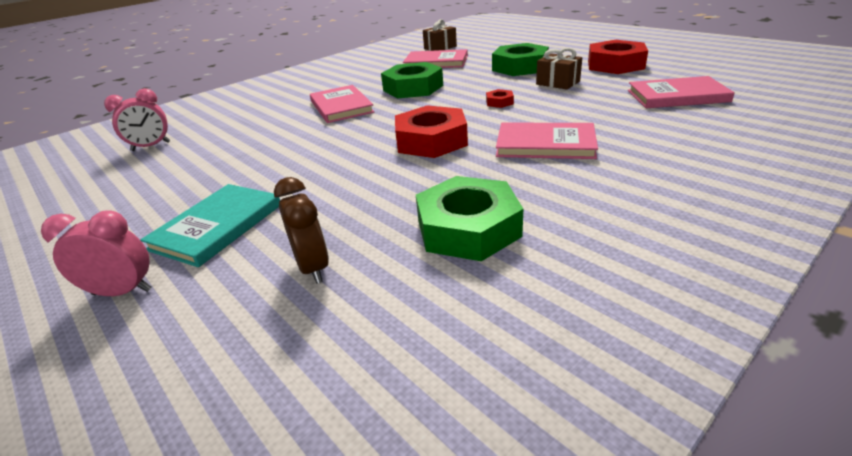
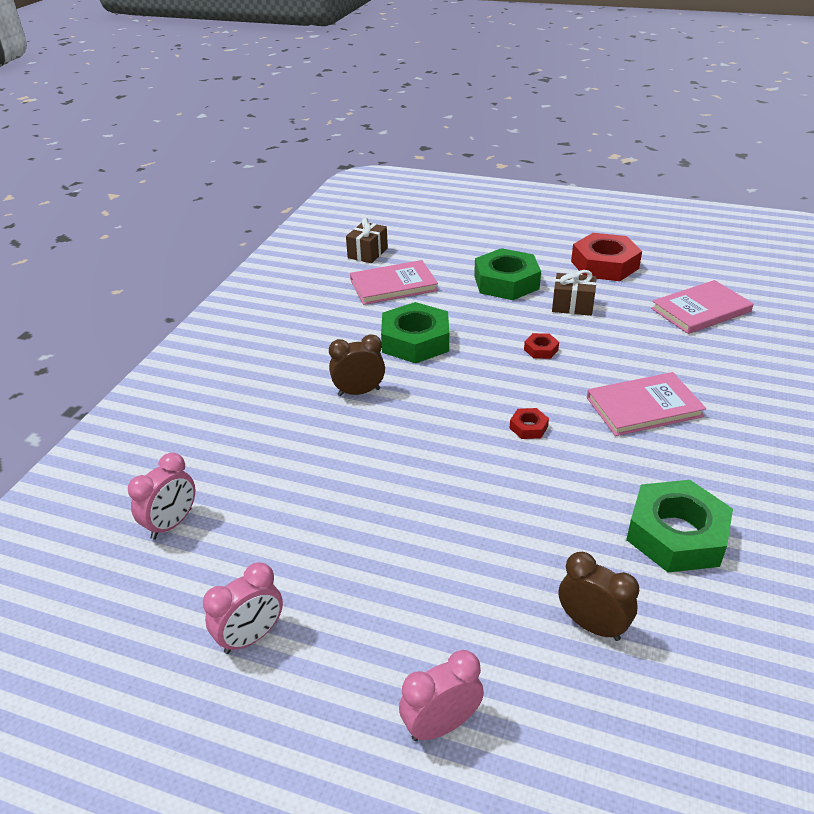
camera: 30 degrees left, 5 degrees up
(102, 207) = (251, 637): none -> pink clock
(217, 226) = (436, 613): turquoise book -> none
(341, 106) = (359, 392): pink book -> brown clock
(431, 141) = (528, 427): red nut -> red nut, size x0.44

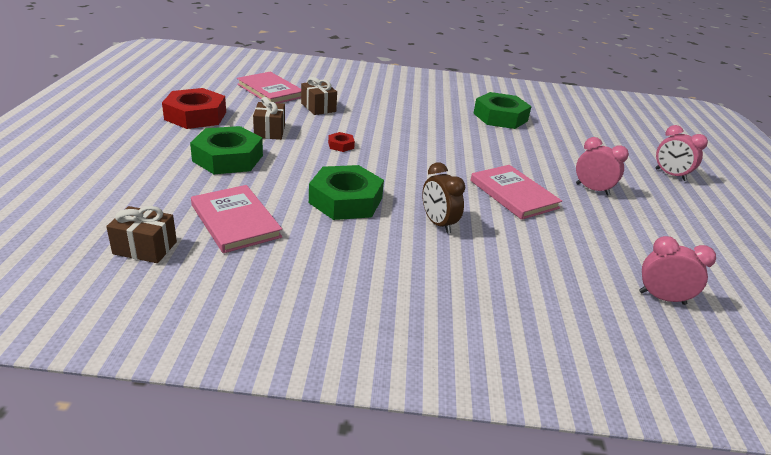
camera: 110 degrees left, 5 degrees down
(251, 637) = (697, 237): pink clock -> pink clock (592, 189)
(528, 427) = (439, 151): red nut -> none
(592, 625) = (577, 139): brown clock -> none
(643, 407) = (396, 116): pink book -> pink book (513, 194)
(655, 342) = (318, 107): none -> brown gift

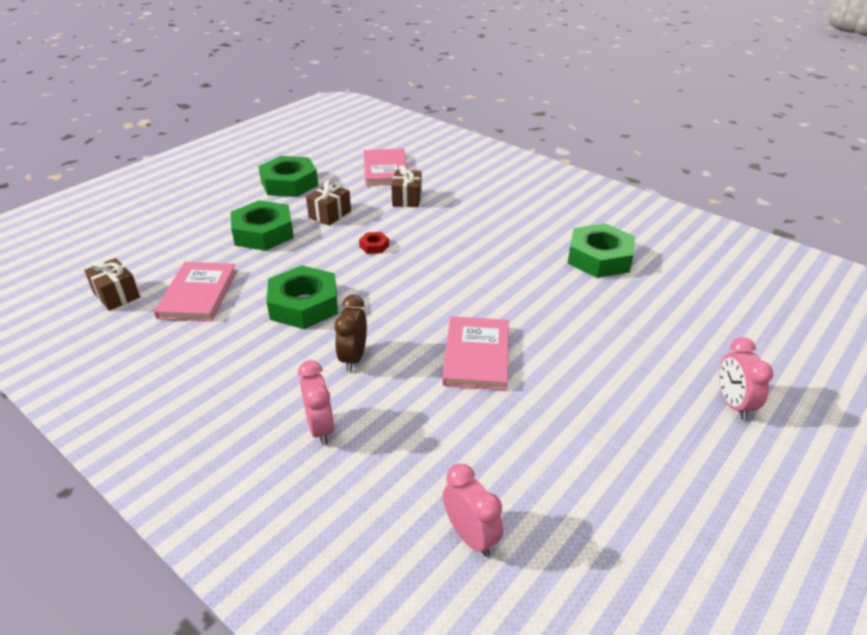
camera: 40 degrees right, 5 degrees up
(196, 116) = (289, 183): red nut -> green nut
(592, 189) = (583, 383): pink clock -> pink clock (320, 428)

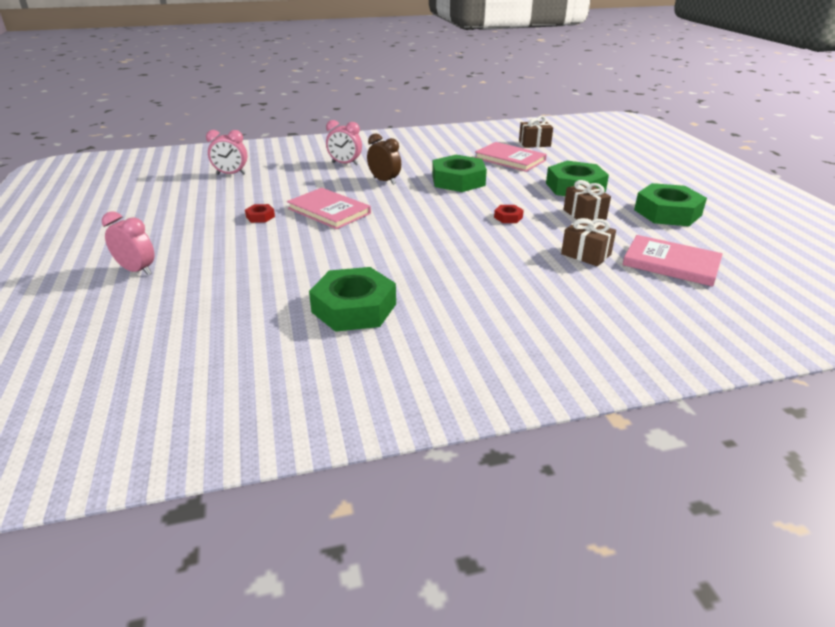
camera: 125 degrees right, 5 degrees down
(547, 398) = (260, 217): none -> red nut

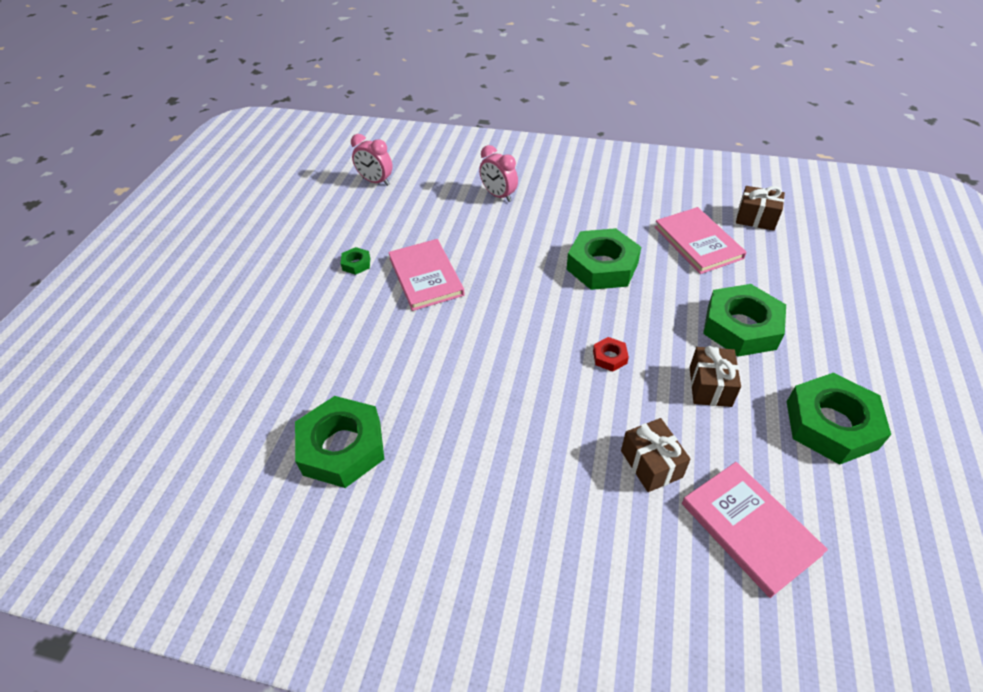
camera: 30 degrees right, 15 degrees up
(137, 270) = (206, 310): pink clock -> none
(260, 217) = (356, 264): red nut -> green nut
(384, 181) = (518, 241): brown clock -> none

